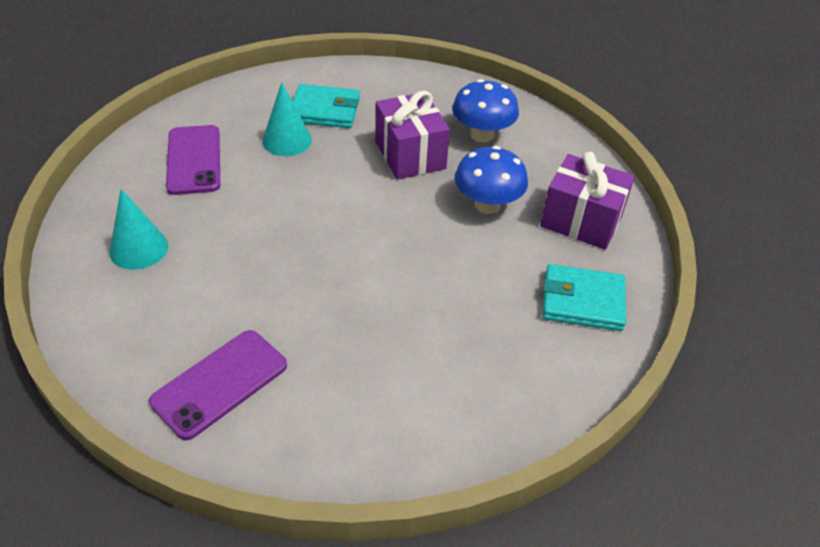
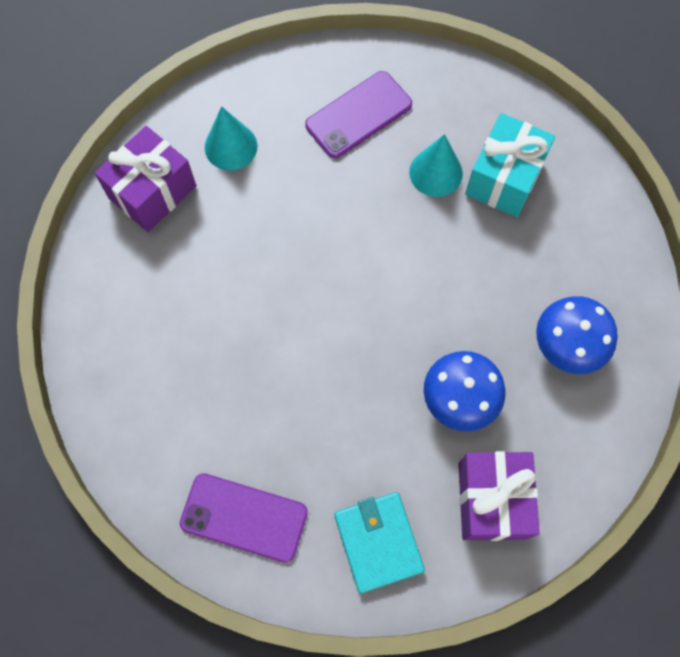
camera: 65 degrees right, 25 degrees up
(220, 383) = (133, 293): purple phone -> purple phone (244, 517)
(325, 110) = (504, 178): turquoise wallet -> turquoise gift
(410, 155) = (487, 292): purple gift -> purple gift (152, 192)

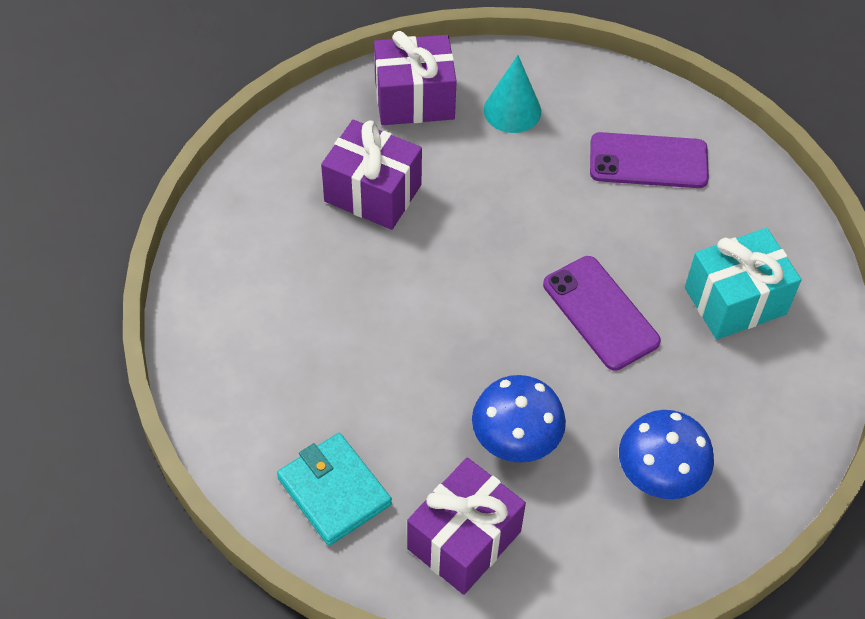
camera: 40 degrees right, 15 degrees down
(193, 292) = (372, 193): none -> purple gift
(244, 517) = (246, 385): purple phone -> purple phone (600, 313)
(378, 542) = (334, 491): turquoise wallet -> turquoise wallet turned 60 degrees counterclockwise
(436, 172) = (674, 252): turquoise cone -> none

